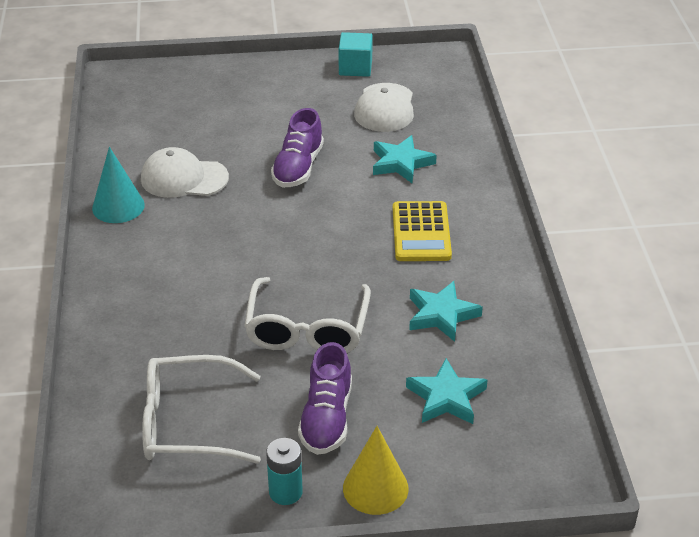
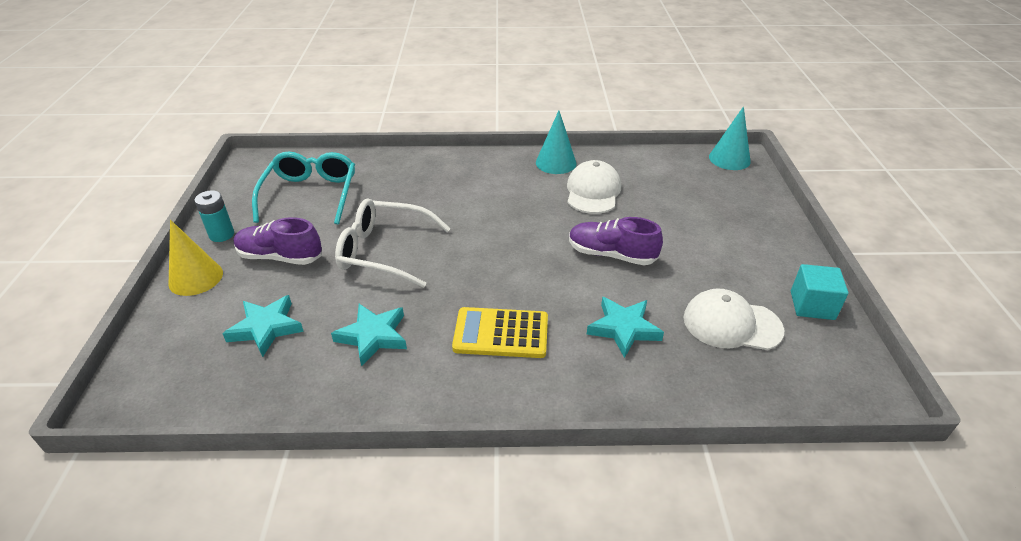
camera: 95 degrees right, 0 degrees up
(119, 84) = (729, 159): none -> turquoise cone
(187, 423) = (311, 194): white glasses -> turquoise glasses

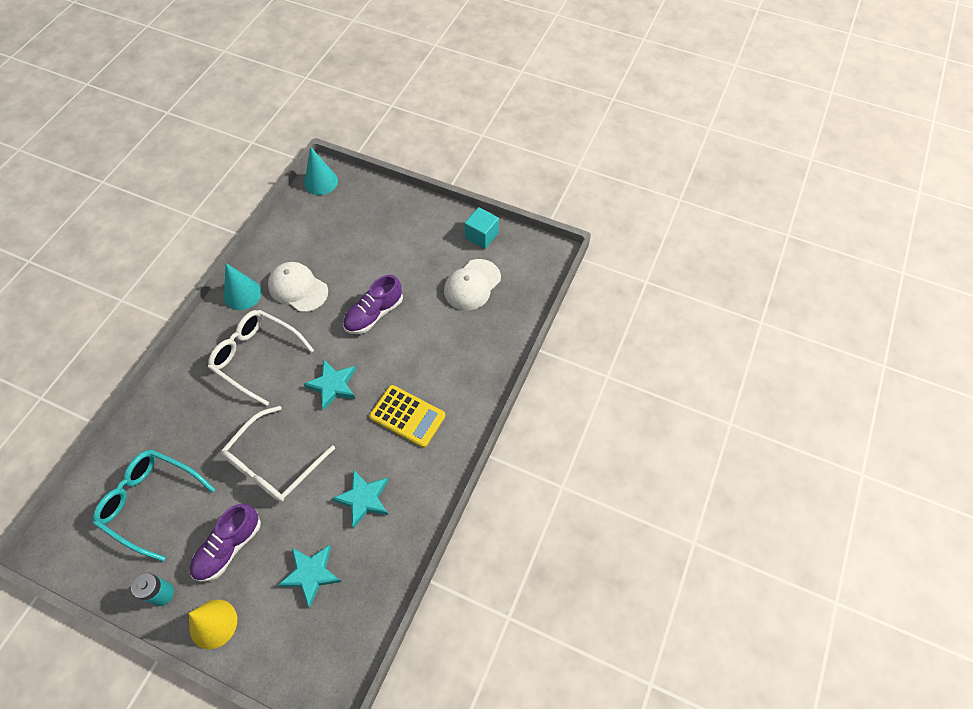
camera: 65 degrees left, 20 degrees up
(495, 196) = (256, 357): none -> white glasses
(501, 333) = (407, 416): yellow calculator -> yellow calculator turned 90 degrees counterclockwise
(623, 329) = (443, 344): turquoise star -> turquoise star (333, 386)

